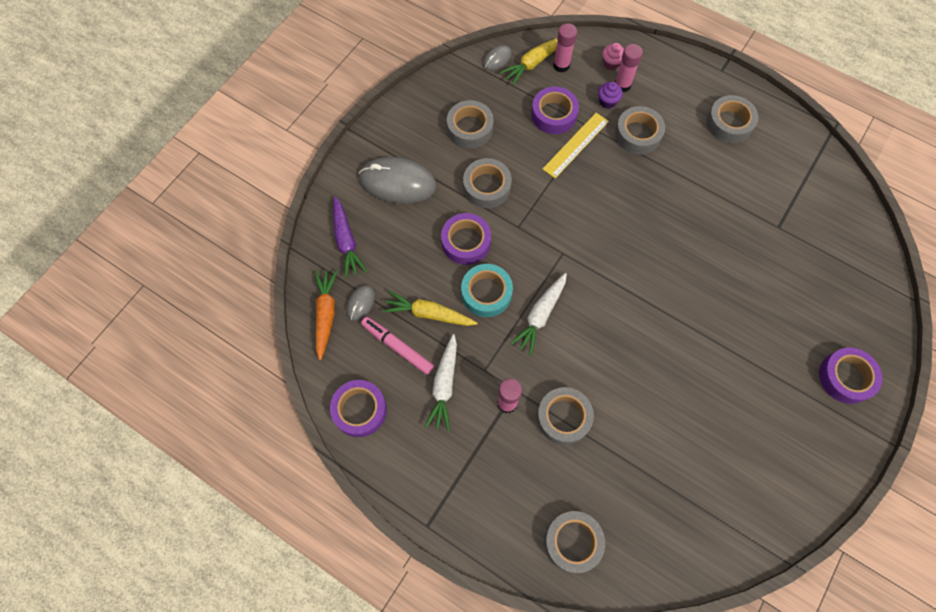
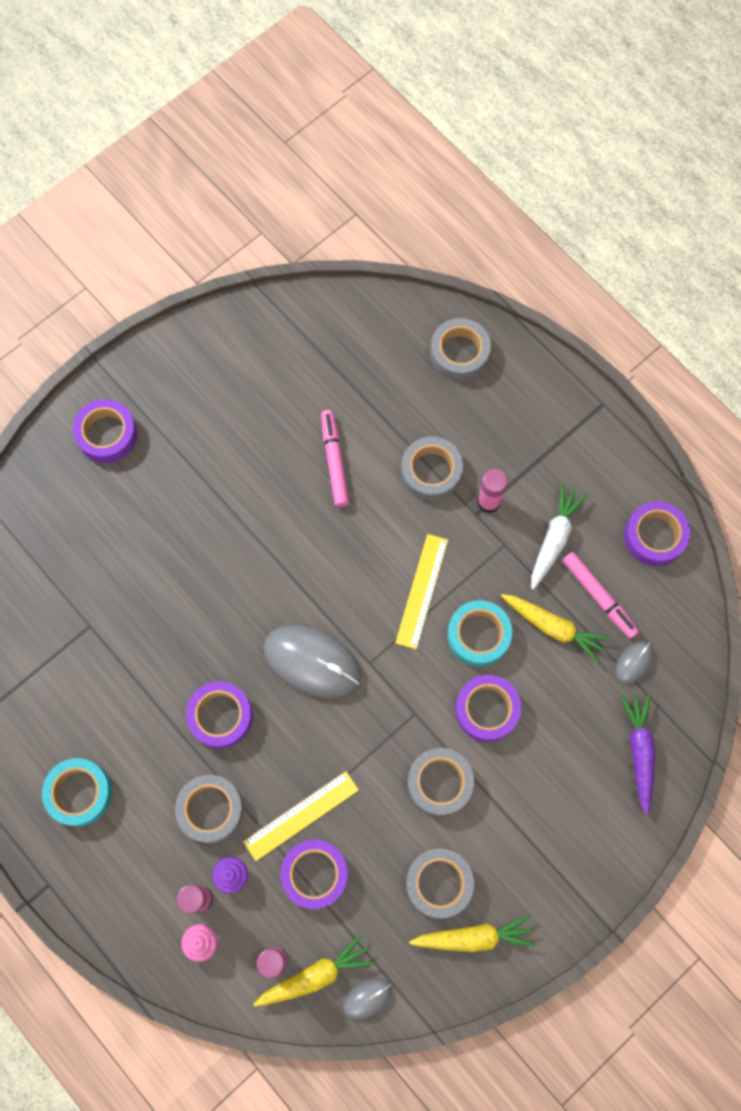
camera: 165 degrees left, 5 degrees up
(326, 314) = (678, 659): orange carrot -> none
(398, 182) = (557, 821): grey mouse -> grey mouse (312, 662)
(438, 105) = (474, 937): none -> yellow carrot
(540, 315) = (422, 591): white carrot -> yellow ruler
(648, 405) = (334, 461): none -> pink marker
(656, 191) = (220, 716): none -> purple tape
(729, 123) = (79, 793): grey tape -> turquoise tape

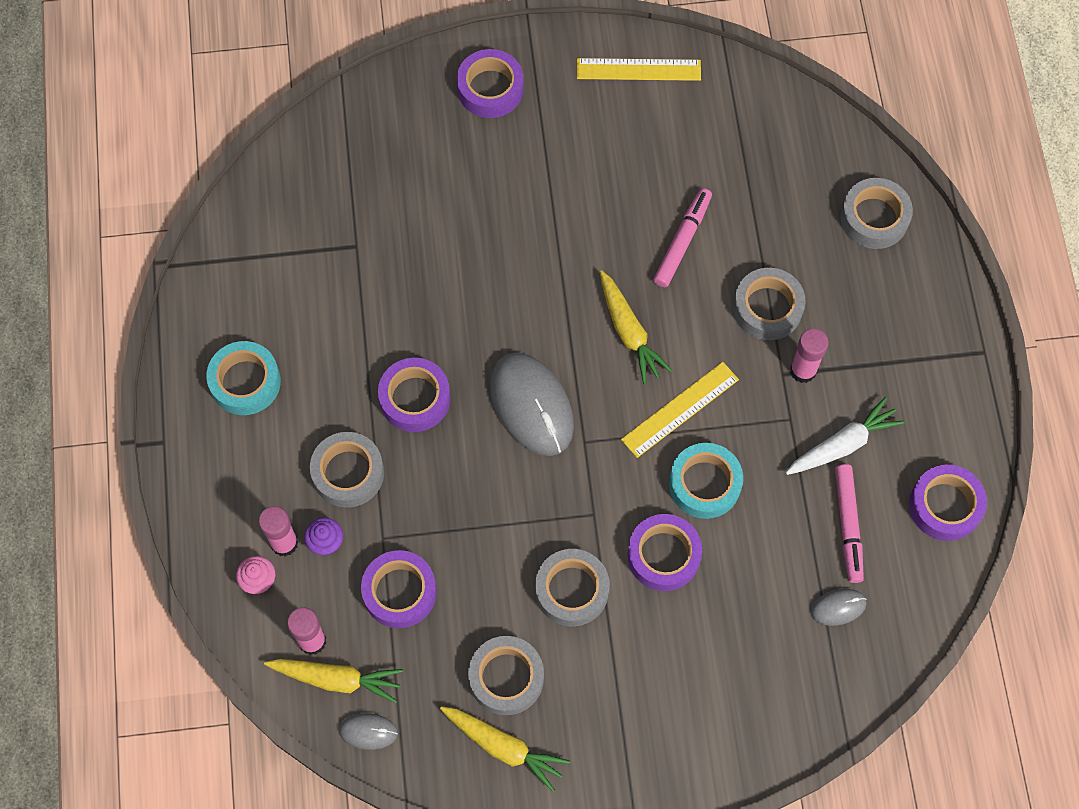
camera: 35 degrees right, 5 degrees down
(301, 815) = (424, 533): yellow ruler -> yellow ruler (638, 69)
(553, 627) = (782, 524): yellow carrot -> yellow carrot (629, 332)
(639, 751) = (783, 691): purple carrot -> none

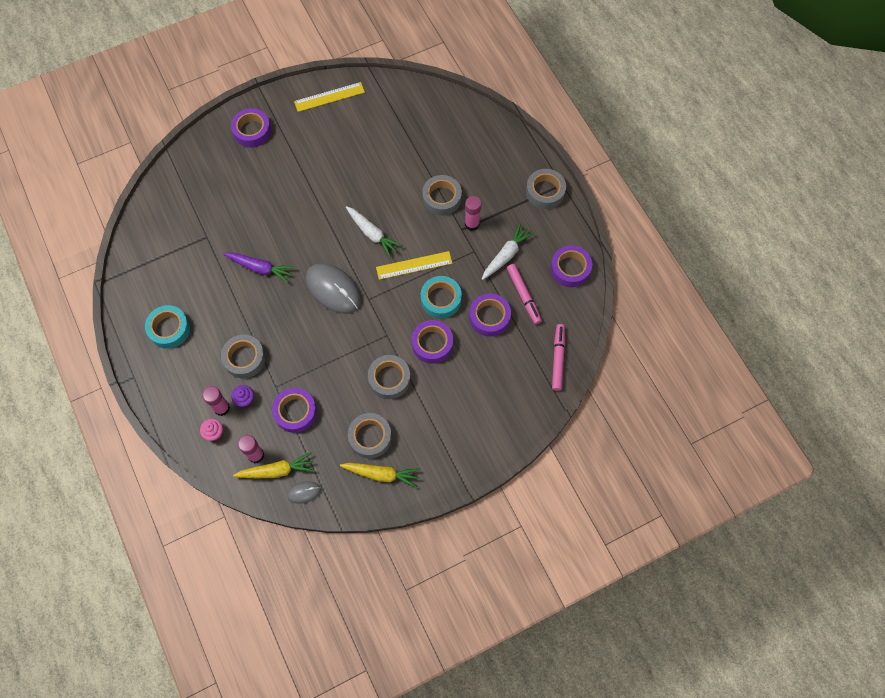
camera: 20 degrees left, 0 degrees up
(415, 398) = (268, 307): purple tape -> purple tape (489, 317)
(425, 329) = (260, 268): none -> purple carrot
(629, 332) = (372, 234): yellow carrot -> white carrot
(680, 409) = (414, 265): yellow ruler -> yellow ruler turned 45 degrees clockwise
(682, 241) = (384, 178): pink marker -> pink marker (558, 359)
(838, 607) = (533, 339): grey mouse -> none
(874, 218) = (481, 134): grey tape -> grey tape (545, 192)

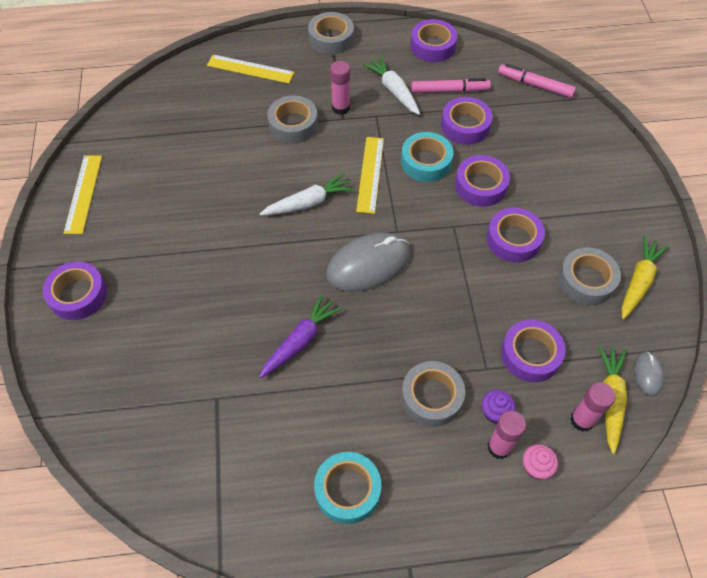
camera: 70 degrees left, 10 degrees down
(389, 379) = (513, 239): grey tape -> purple tape
(486, 148) = (250, 69): none -> yellow ruler

